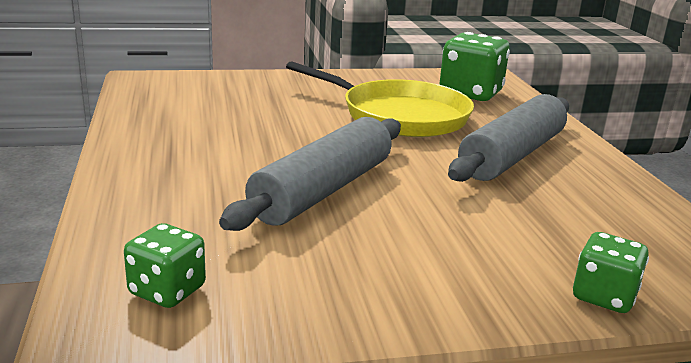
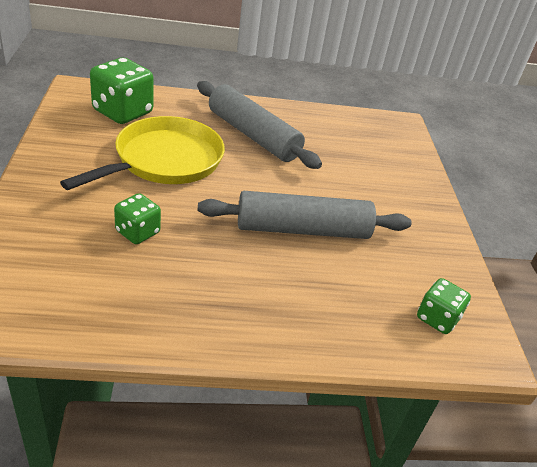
camera: 85 degrees left, 15 degrees up
(323, 190) = (302, 229): grey rolling pin -> grey rolling pin turned 45 degrees counterclockwise
(604, 296) = (417, 165): green dice -> green dice (137, 232)

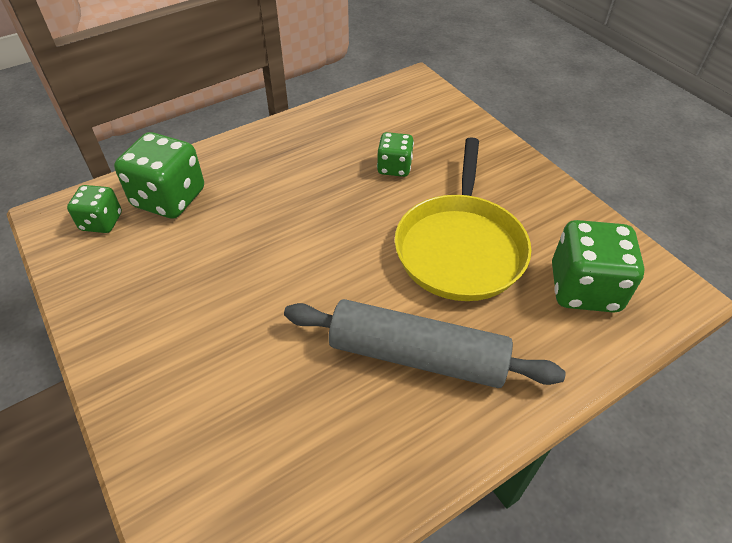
camera: 155 degrees right, 10 degrees up
(302, 229) = (263, 245): grey rolling pin -> none
(366, 311) = (169, 198): none -> green dice

